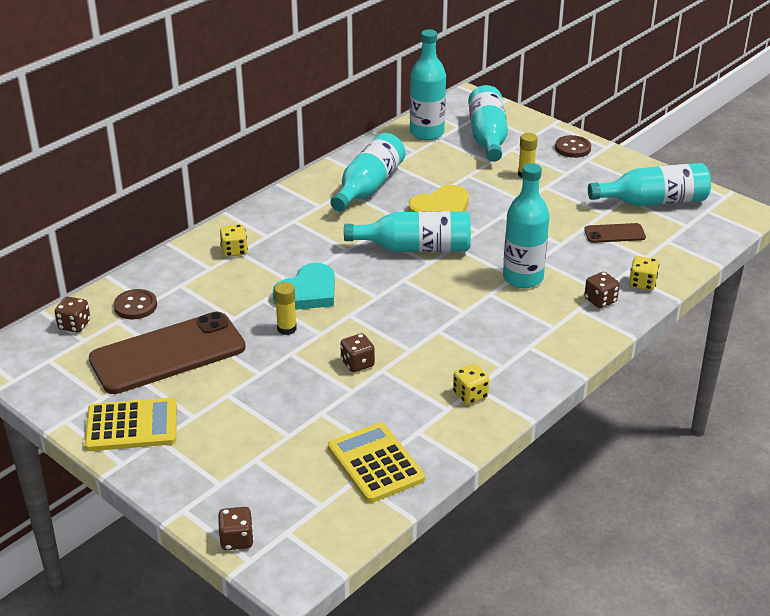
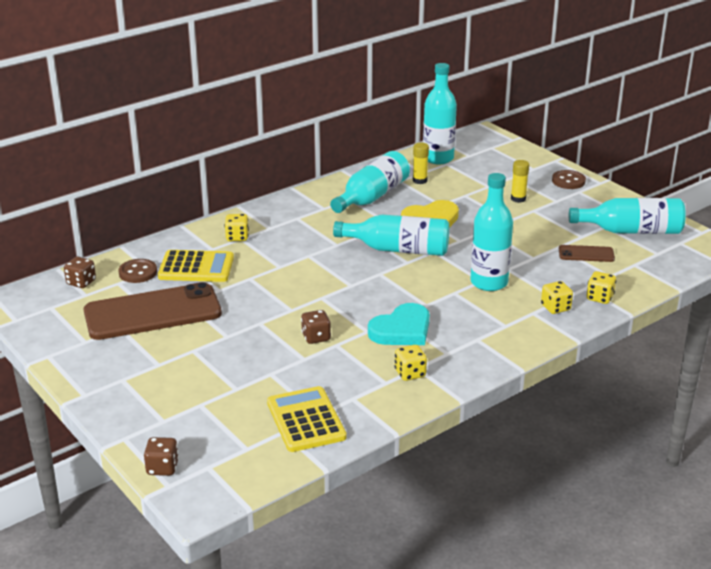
camera: 10 degrees right, 5 degrees down
(132, 426) = (102, 366): yellow calculator -> yellow calculator (196, 267)
(286, 329) = (262, 303): yellow glue stick -> yellow glue stick (420, 180)
(308, 292) = (290, 276): turquoise heart -> turquoise heart (402, 330)
(487, 137) = (492, 166): turquoise bottle -> none
(600, 300) = (555, 308): brown dice -> yellow dice

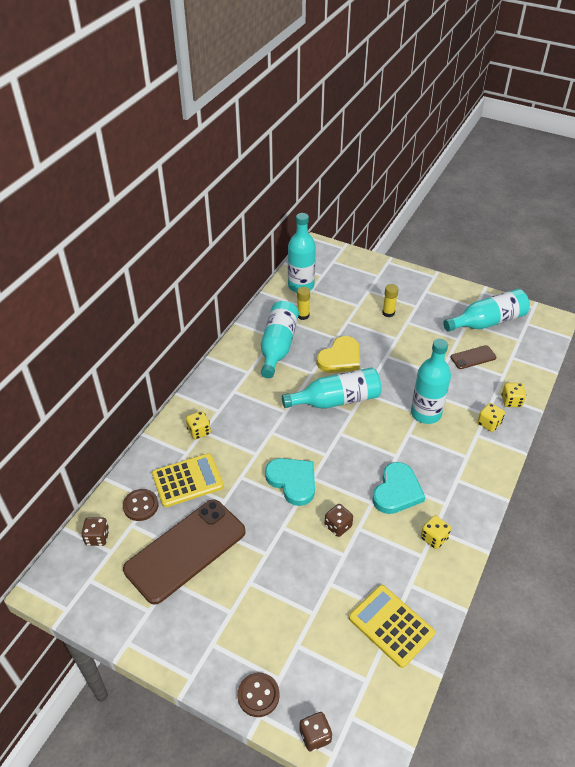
camera: 25 degrees left, 15 degrees up
(298, 294) = (292, 481): none -> turquoise heart
(568, 181) = (411, 282): brown button -> brown button (258, 695)

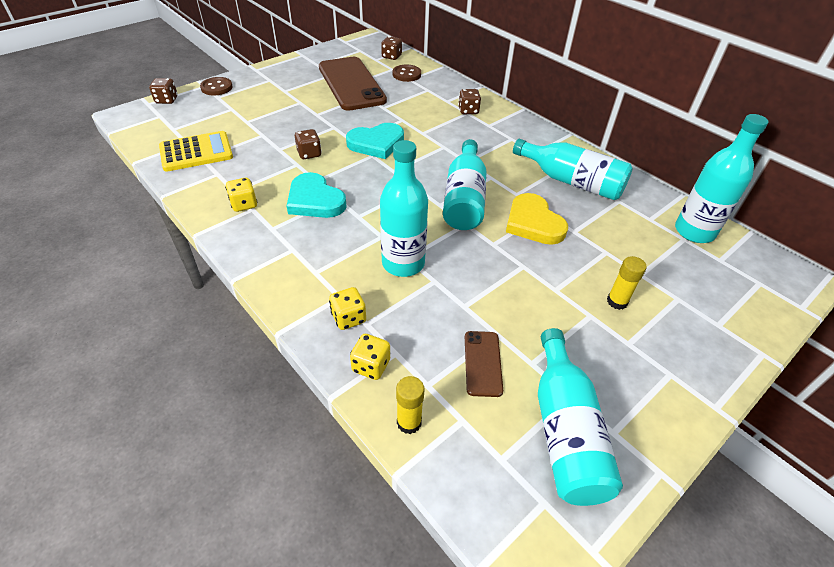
camera: 110 degrees right, 0 degrees up
(187, 480) = (416, 96): yellow calculator -> none
(199, 431) = (468, 111): yellow dice -> brown dice
(303, 315) = (626, 216): yellow glue stick -> yellow glue stick (409, 422)

